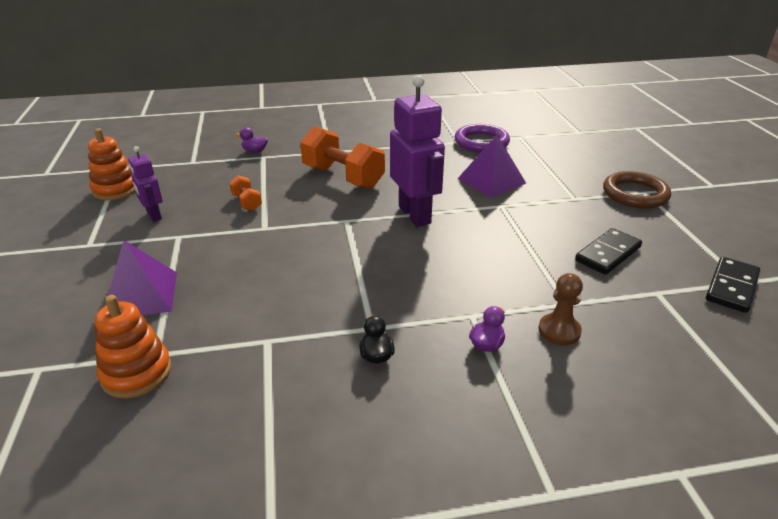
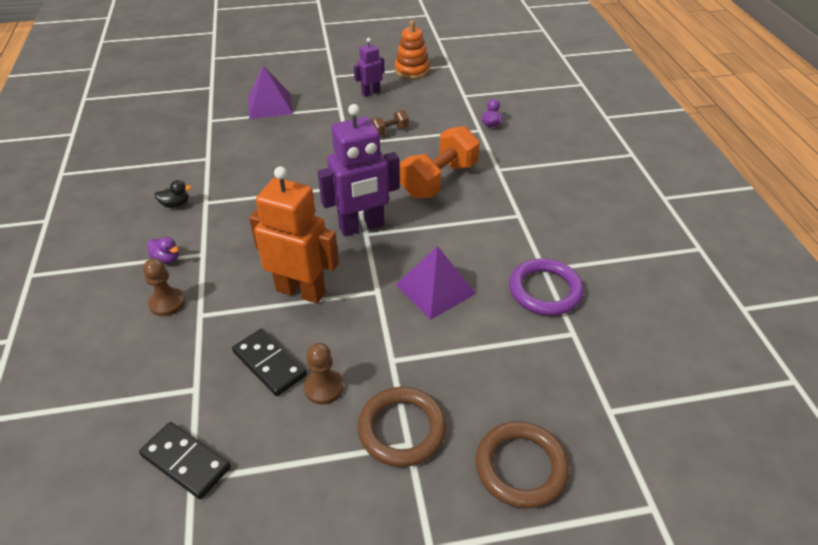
camera: 90 degrees right, 10 degrees up
(136, 373) = (195, 117): orange stacking toy -> none
(247, 202) = (390, 131): orange dumbbell -> brown dumbbell
(513, 243) = (301, 291): none -> orange robot
(618, 226) = (323, 388): none -> brown pawn
(636, 157) = (521, 467): none -> brown ring

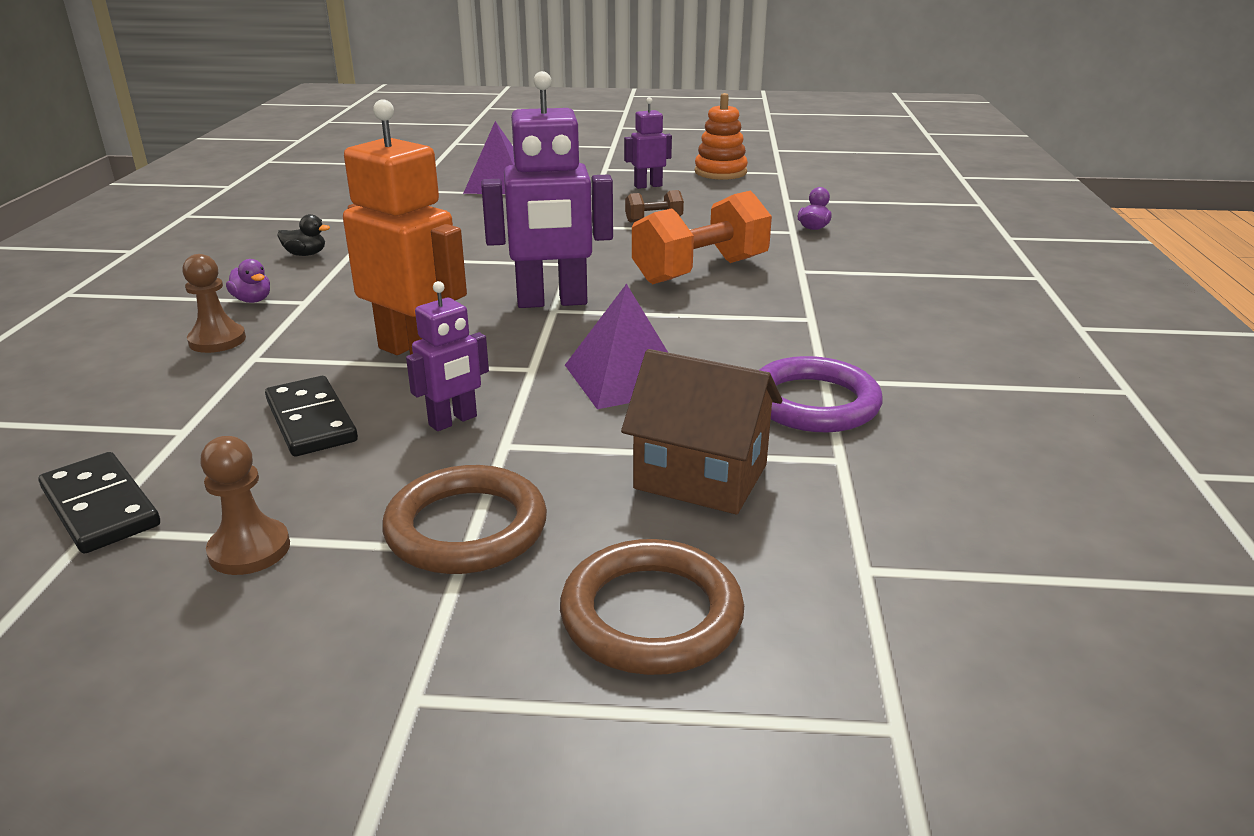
camera: 15 degrees right, 15 degrees down
(323, 388) = (373, 459): brown pawn -> brown pawn (249, 549)
(353, 346) = (453, 421): none -> purple robot
(507, 362) = (701, 476): none -> brown house

